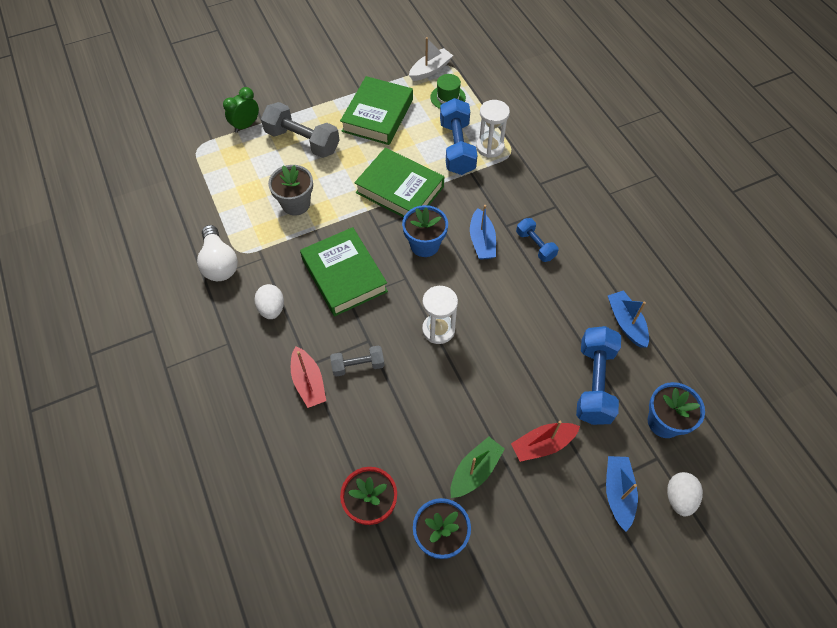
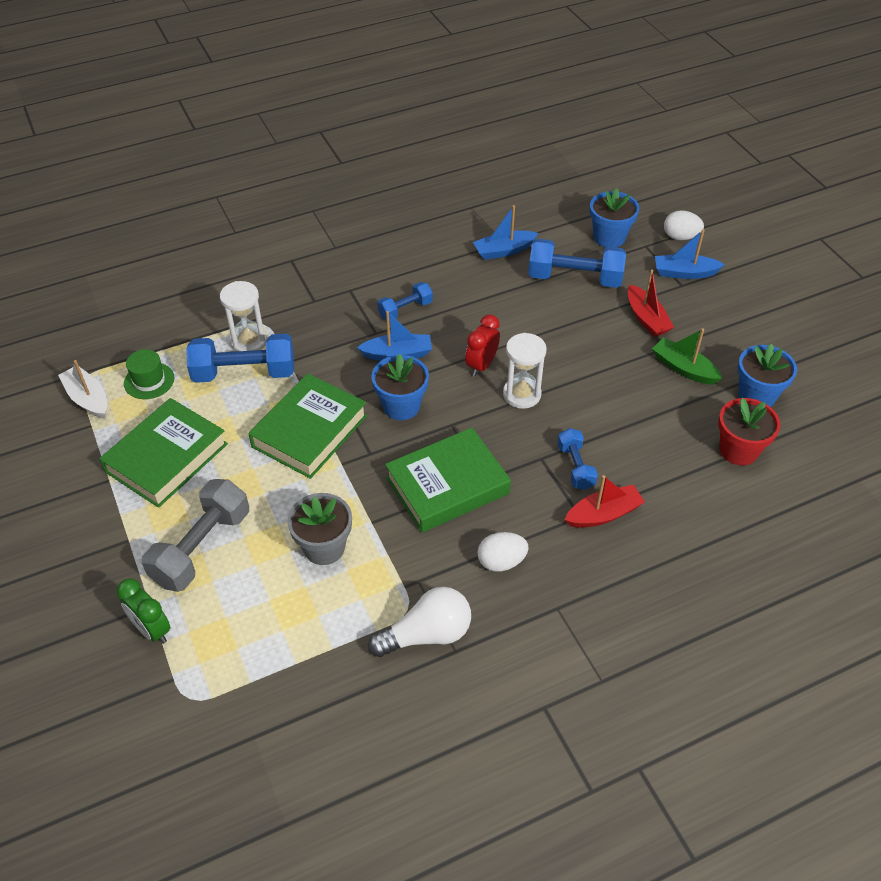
camera: 90 degrees left, 10 degrees down
(358, 365) = (575, 467): grey dumbbell -> blue dumbbell
(377, 115) = (167, 458): green book -> green book turned 75 degrees counterclockwise
(471, 300) = (481, 365): none -> red clock

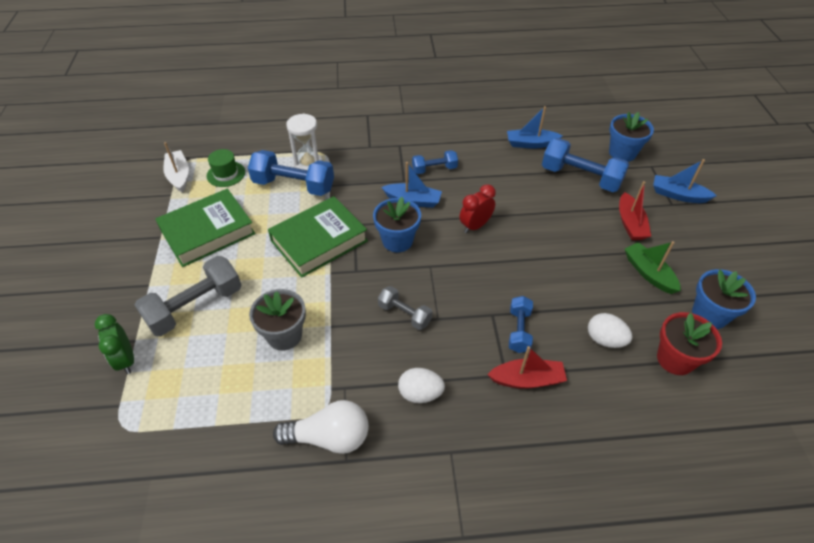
camera: 20 degrees right, 0 degrees up
(447, 485) = (404, 314): green book -> grey dumbbell
(521, 394) = (498, 257): white hourglass -> none
(680, 237) = (684, 166): white egg -> white egg (605, 340)

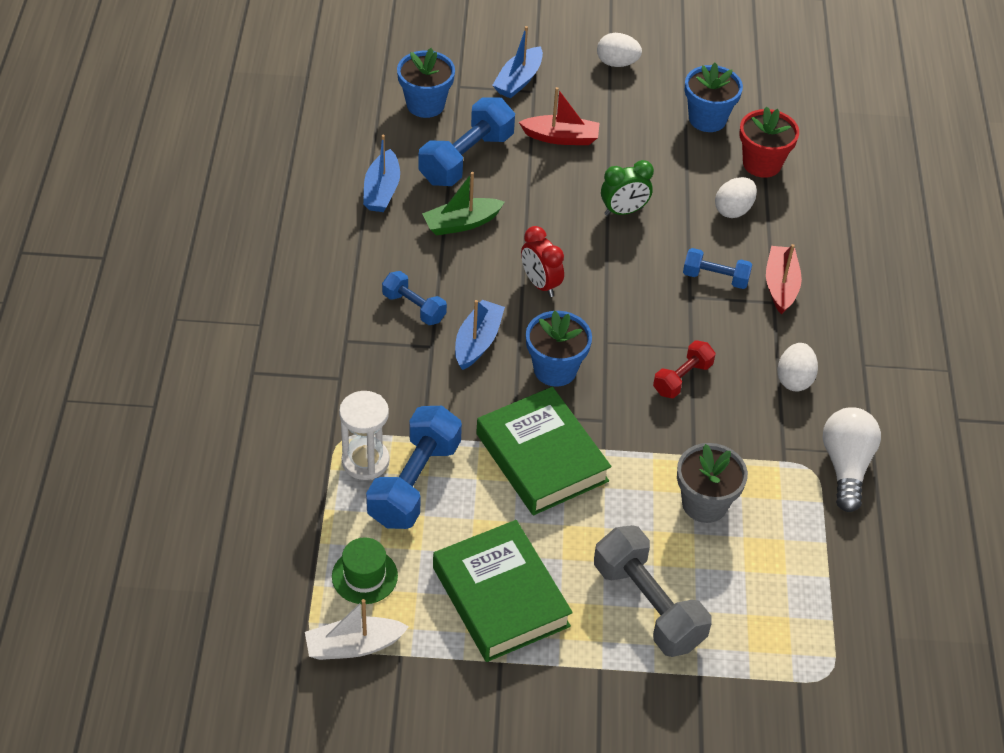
camera: 85 degrees left, 0 degrees up
(126, 360) = (731, 681): green clock -> green clock (623, 211)
(404, 314) = (682, 378): grey dumbbell -> red dumbbell
(434, 169) = (414, 307): blue dumbbell -> blue dumbbell turned 45 degrees counterclockwise
(648, 273) = (643, 147): green boat -> green boat (461, 223)
(738, 249) = (617, 63): none -> white egg

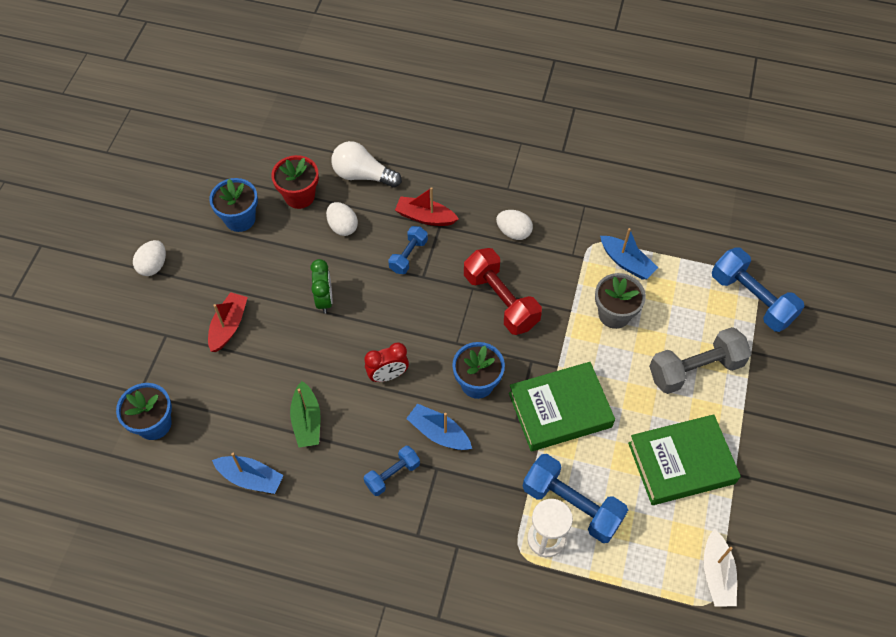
camera: 75 degrees left, 10 degrees up
(364, 576) = (655, 556): green hat -> none
(466, 159) = (232, 403): blue dumbbell -> blue dumbbell (751, 299)
(518, 80) = (148, 344): blue boat -> blue boat (626, 262)
(682, 378) = (501, 300): red dumbbell -> red dumbbell, size x1.76
(846, 466) = (593, 223): white light bulb -> white light bulb (363, 175)

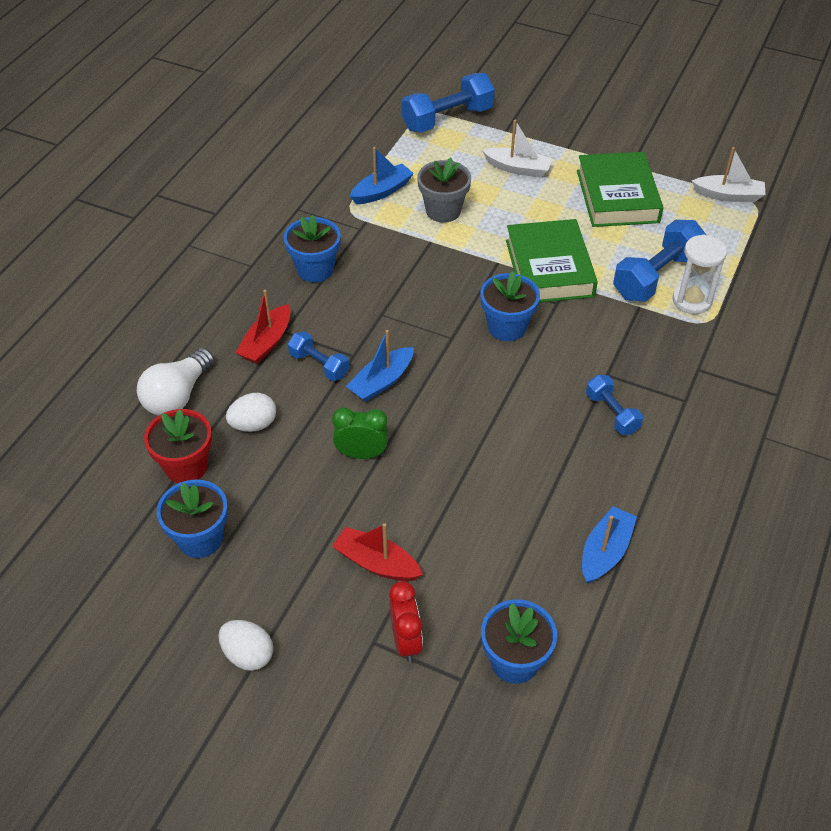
camera: 80 degrees left, 10 degrees down
(307, 421) = (533, 487): green boat -> none
(388, 375) = (483, 403): red clock -> red clock (406, 641)
(439, 433) = (564, 367): blue boat -> blue boat (381, 382)
(501, 300) = (404, 293): red dumbbell -> none
(513, 232) = (315, 269): white egg -> blue flower pot
(695, 369) = (518, 168): grey dumbbell -> white boat

